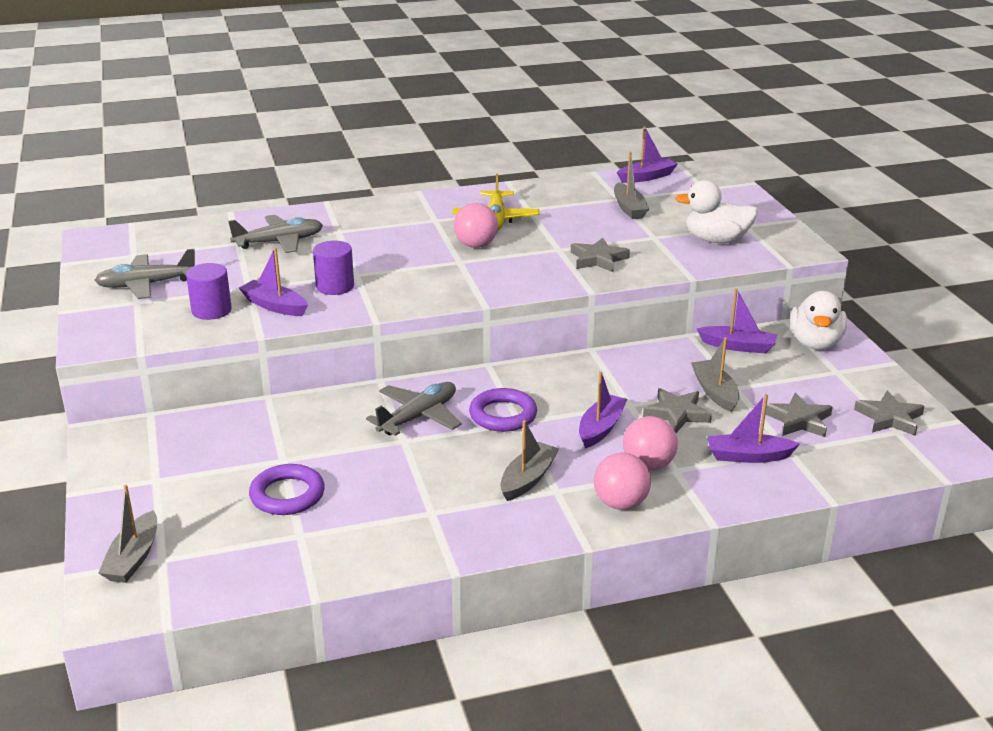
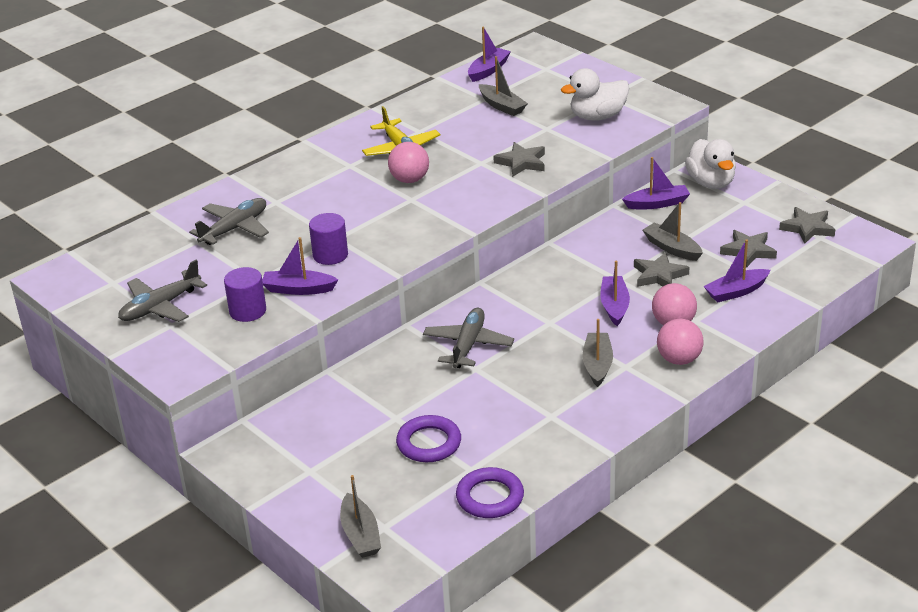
camera: 25 degrees left, 5 degrees up
(503, 415) = (532, 321): purple ring -> purple ring (490, 497)

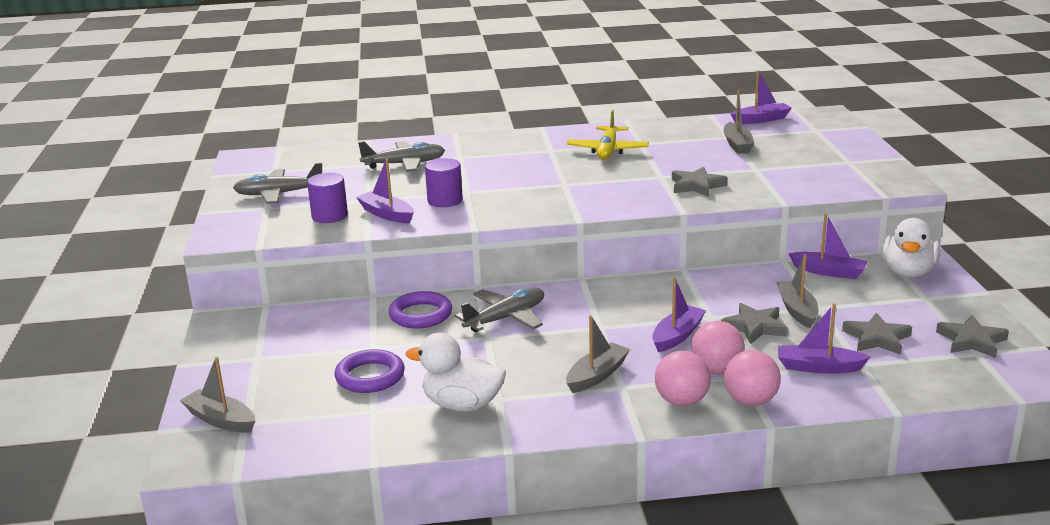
camera: 35 degrees right, 10 degrees down
(360, 535) = (221, 420): grey boat -> grey boat turned 105 degrees clockwise
(409, 180) = (583, 171): pink ball -> pink ball (750, 401)
(490, 497) = (356, 439): purple ring -> purple ring (420, 315)
(597, 116) = (816, 173): white duck -> white duck (462, 405)

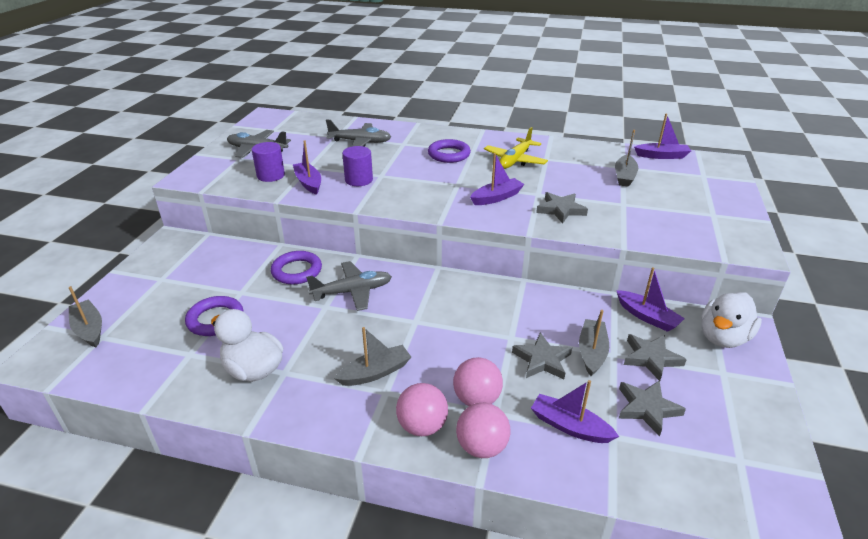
camera: 20 degrees right, 10 degrees up
(526, 158) = (449, 154): none -> purple ring
(677, 336) = (470, 350): purple boat -> purple boat (496, 197)
(971, 341) = (743, 442): grey star -> grey star (651, 358)

